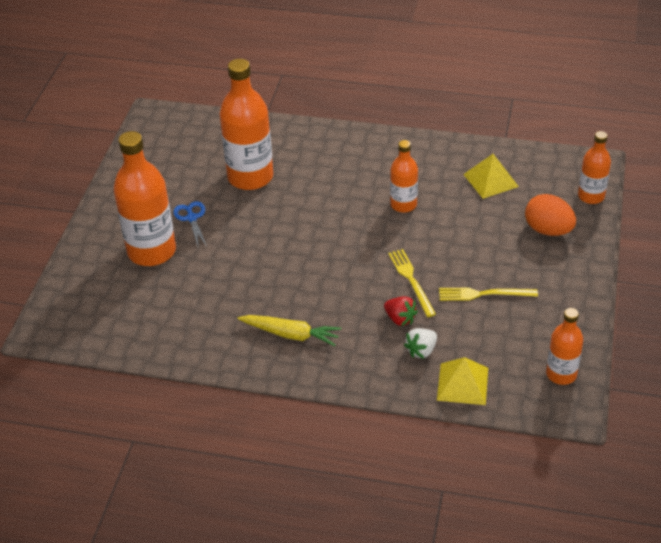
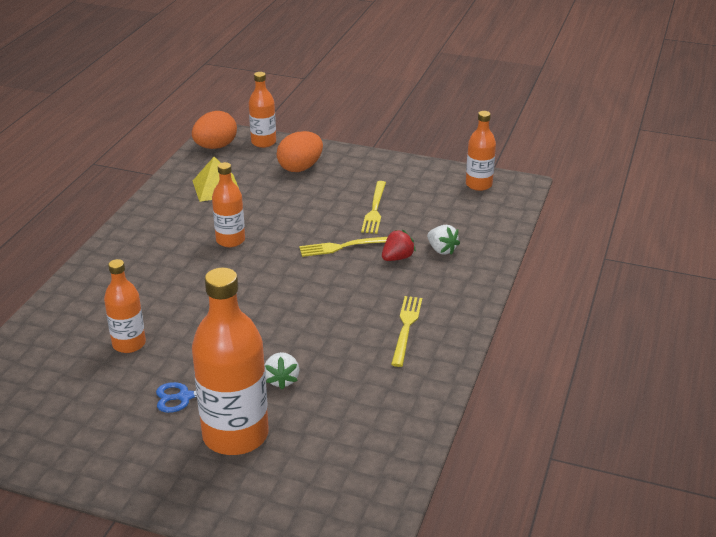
camera: 85 degrees left, 10 degrees down
(215, 266) = (282, 380): none -> white strawberry
(250, 177) = (129, 344): orange bottle -> orange bottle, size x0.56
(291, 334) = (406, 328): yellow carrot -> yellow fork
(462, 384) = (485, 232): yellow pyramid -> none
(568, 165) = (215, 147): none -> orange egg

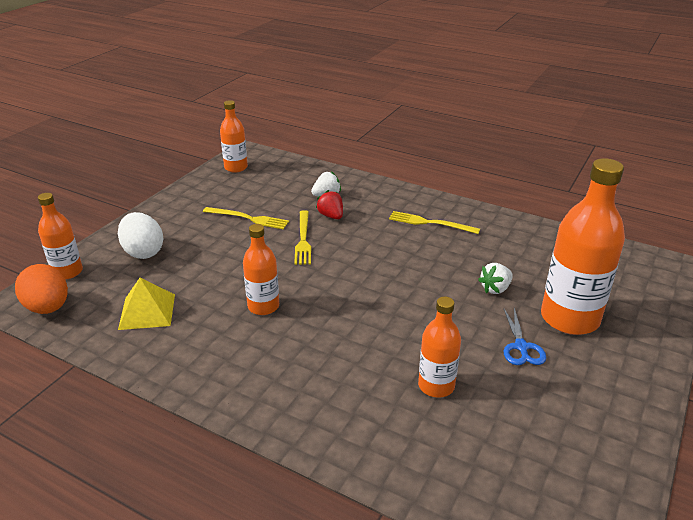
camera: 80 degrees left, 0 degrees up
(282, 380) = (495, 289): white strawberry -> white strawberry turned 135 degrees clockwise
(300, 168) = (143, 252): orange egg -> white egg

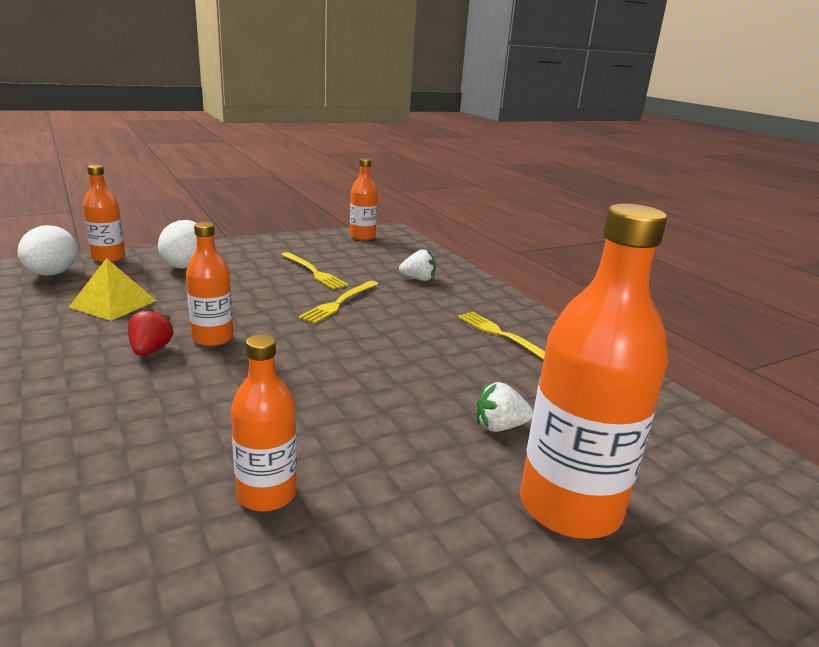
camera: 30 degrees right, 10 degrees down
(48, 308) = (51, 274): orange egg -> white egg
(331, 216) = (397, 295): red strawberry -> red strawberry (150, 350)
(521, 347) = (446, 507): blue scissors -> none

